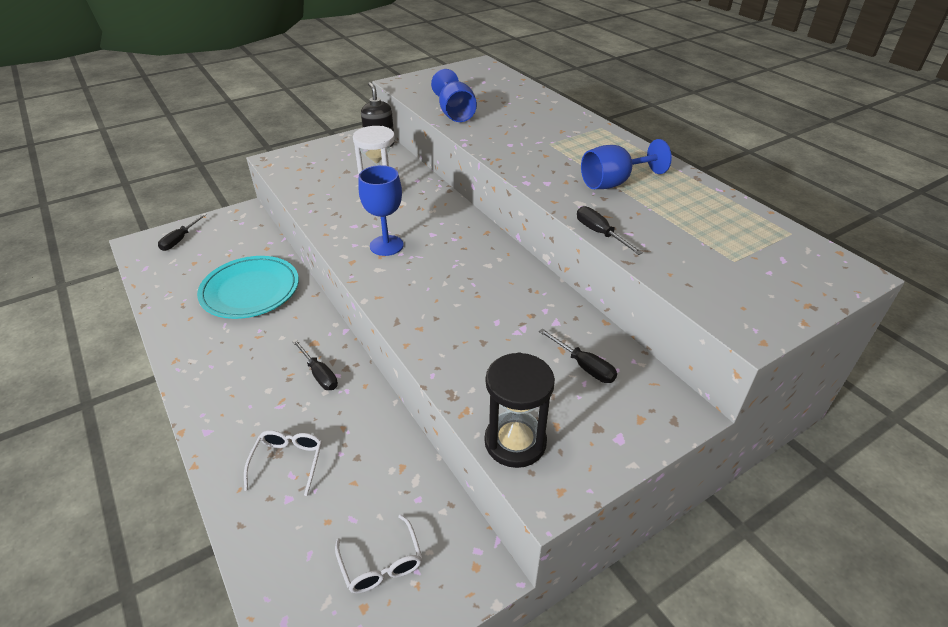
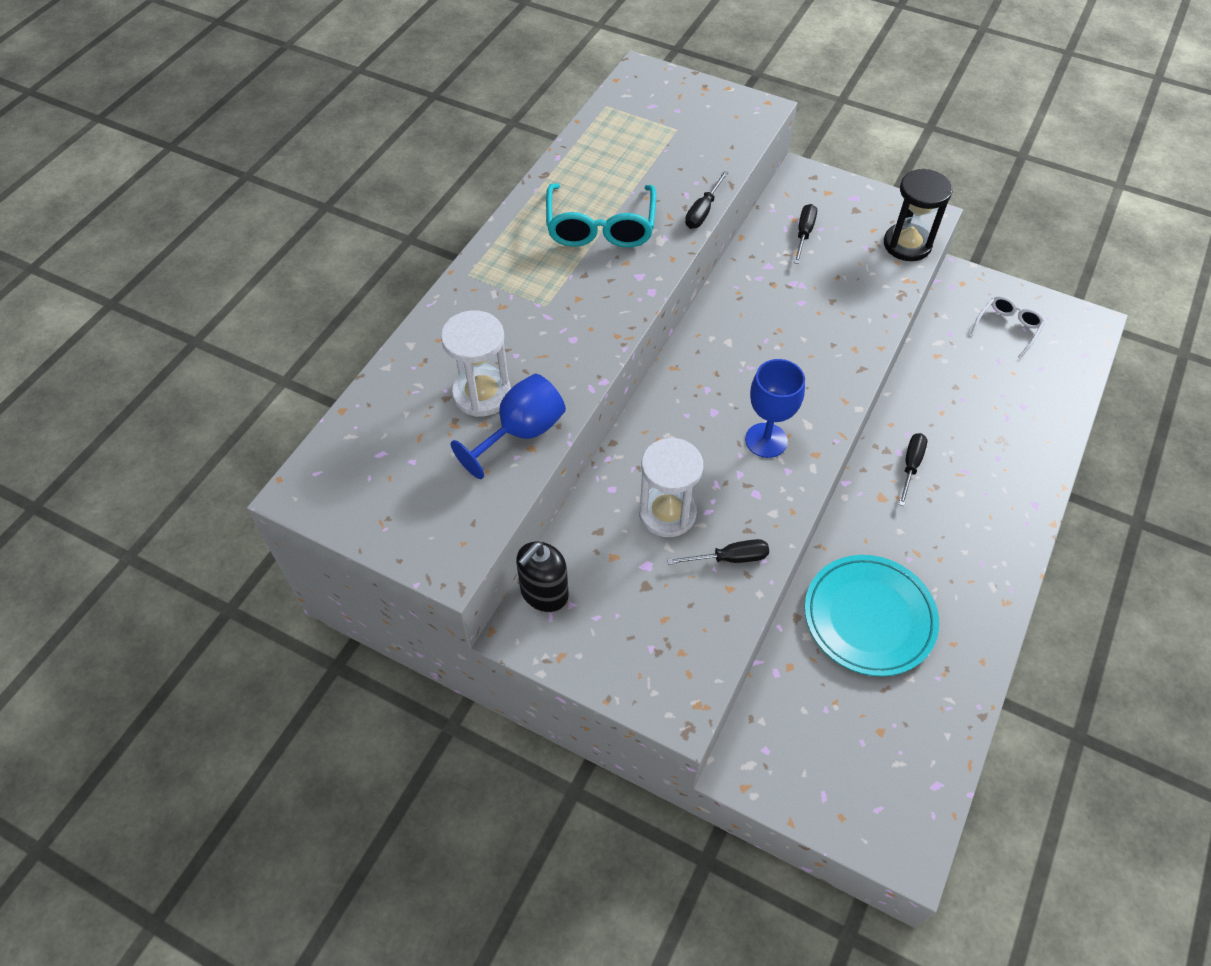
camera: 120 degrees left, 15 degrees up
(180, 240) = (858, 799): black screwdriver -> black screwdriver (729, 558)
(288, 462) = (1001, 427): white glasses -> none
(495, 110) = (482, 394): none -> white hourglass
(614, 183) = (600, 227): blue goblet -> turquoise glasses

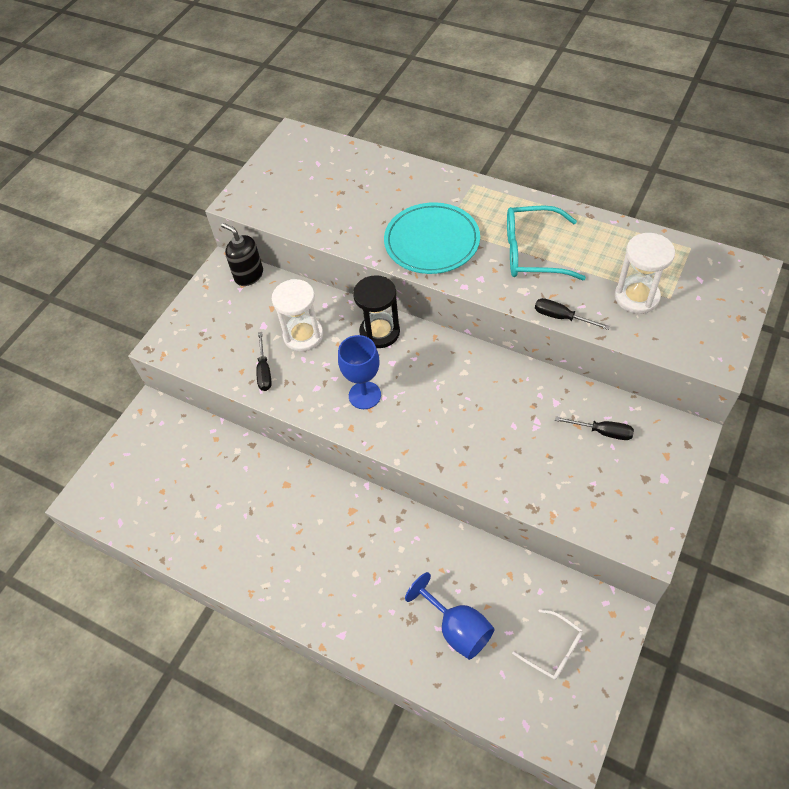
camera: 95 degrees right, 0 degrees up
(482, 394) = (363, 202): white hourglass -> white hourglass (636, 297)
(521, 433) = (330, 224): blue goblet -> blue goblet (457, 628)
(869, 617) = (247, 491): turquoise plate -> turquoise plate (432, 242)
(907, 244) = (602, 520): black hourglass -> black hourglass (379, 332)
(910, 466) = (382, 536): black screwdriver -> none

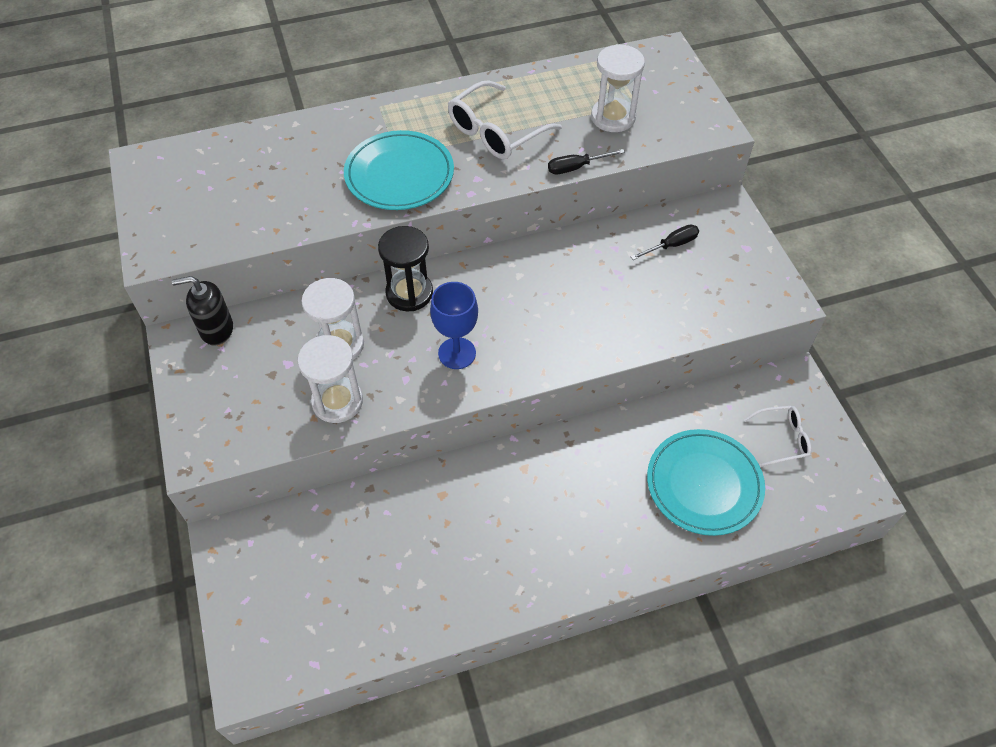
camera: 50 degrees left, 0 degrees up
(264, 371) = (337, 401): black screwdriver -> white hourglass
(457, 628) = (704, 484): blue goblet -> turquoise plate
(532, 252) = (495, 132): turquoise glasses -> white glasses

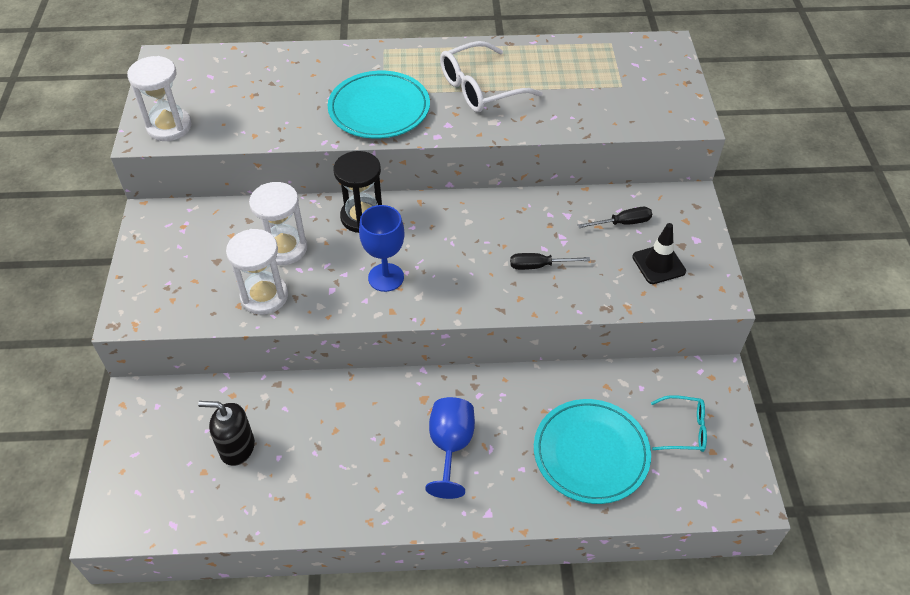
camera: 15 degrees right, 5 degrees down
(216, 330) = (184, 214): black soap dispenser -> black soap dispenser (237, 448)
(568, 511) = (450, 447): none -> blue goblet
(576, 167) = (543, 132): black screwdriver -> black screwdriver (539, 266)
(613, 117) = (594, 94): white hourglass -> white hourglass (169, 126)
(720, 281) = (658, 264): none -> black traffic cone
(782, 439) = (684, 429): white glasses -> turquoise glasses

